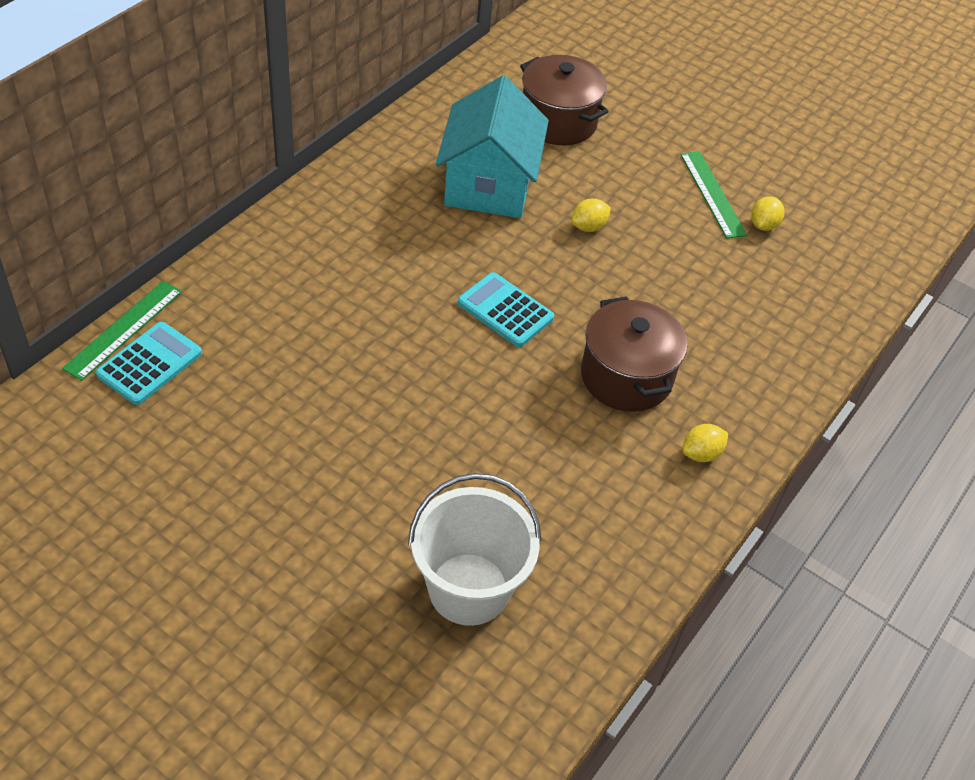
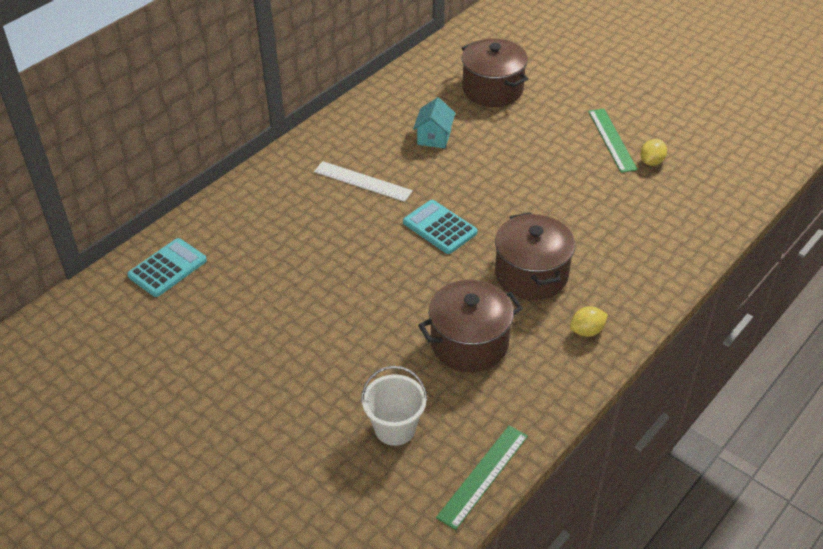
camera: 10 degrees right, 5 degrees down
(124, 329) = (150, 244): green ruler -> green ruler (483, 476)
(400, 245) = (362, 181): none -> white ruler
(468, 589) = (395, 428): white bucket -> white bucket, size x0.66
(488, 185) = (434, 137): turquoise house -> turquoise house, size x0.48
(555, 471) = (469, 343): none -> brown pot
(588, 227) = (510, 166): yellow lemon -> none

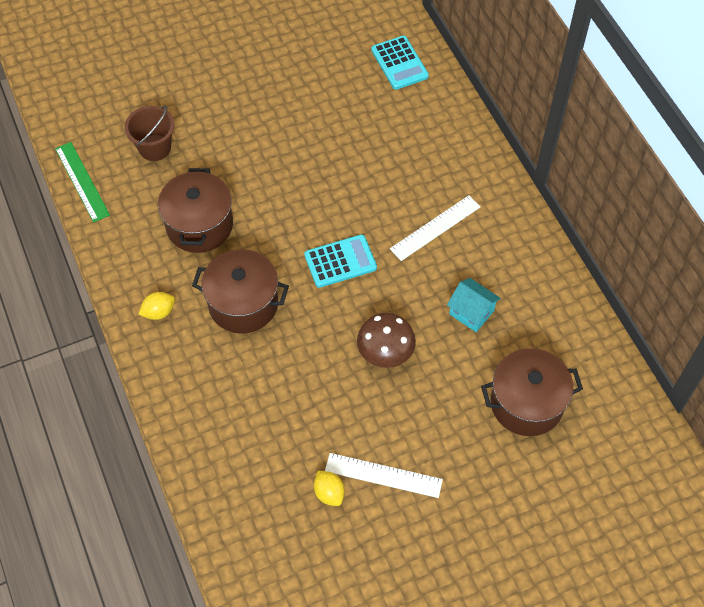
camera: 115 degrees right, 15 degrees up
(395, 428) = (155, 148): white bucket -> brown bucket
(508, 171) = (385, 352): none -> brown mushroom
(587, 331) = (159, 312): yellow lemon -> yellow lemon turned 60 degrees clockwise
(611, 140) = (383, 475): green ruler -> white ruler

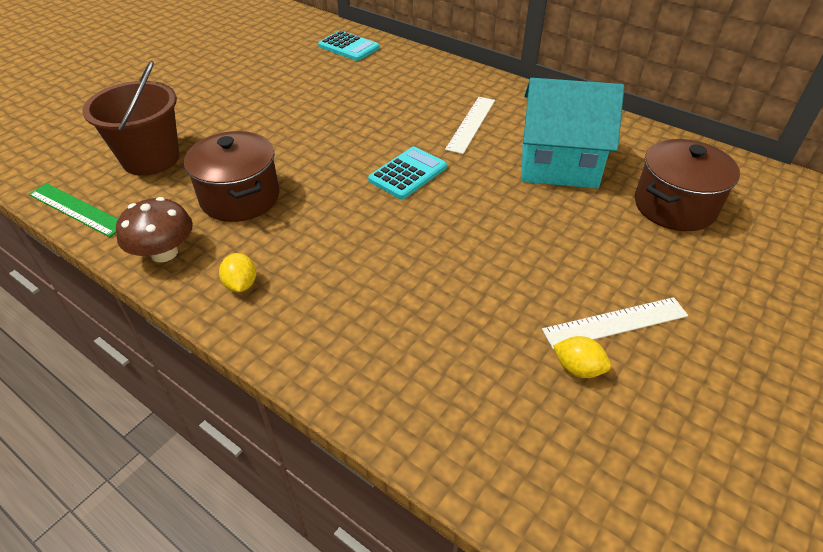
camera: 30 degrees left, 15 degrees down
(155, 148) = (151, 159): brown bucket -> brown bucket, size x1.51
(159, 312) = (241, 284): yellow lemon -> yellow lemon turned 45 degrees counterclockwise
(243, 304) = (335, 240): brown pot -> none
(385, 352) = (513, 221): brown mushroom -> brown mushroom (164, 253)
(471, 312) = (559, 164): turquoise house -> turquoise house, size x2.09

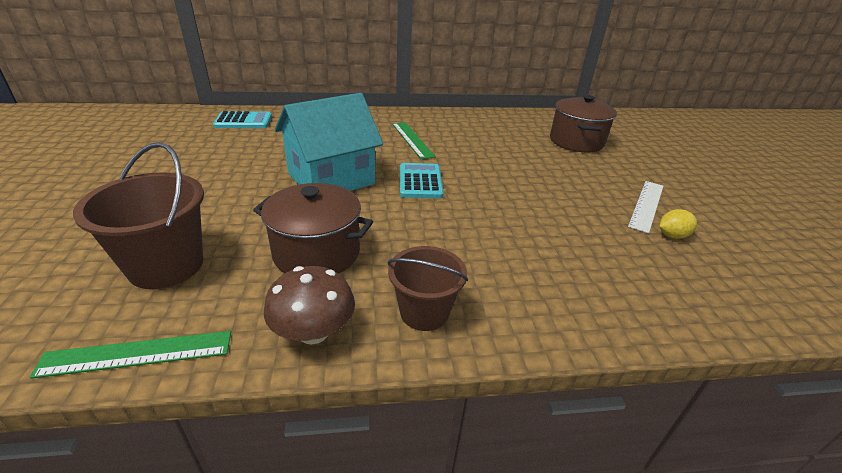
camera: 45 degrees left, 10 degrees down
(241, 284) = (424, 312): yellow lemon -> brown bucket
(471, 124) = (412, 140): white ruler -> green ruler
(559, 164) = (495, 143): turquoise house -> turquoise house (331, 178)

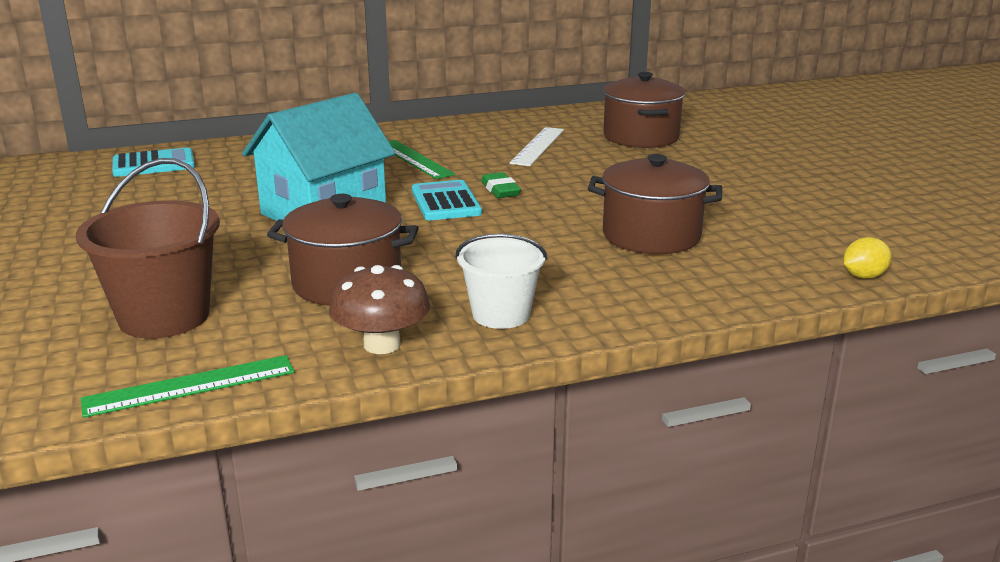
camera: 10 degrees left, 10 degrees down
(424, 312) = (501, 314): brown bucket -> white bucket
(463, 176) = (500, 190): none -> green eraser
(569, 240) = (651, 236): none -> brown pot
(646, 205) = (739, 192): white ruler -> white ruler (537, 146)
(672, 235) = (772, 217): yellow lemon -> yellow lemon (863, 276)

